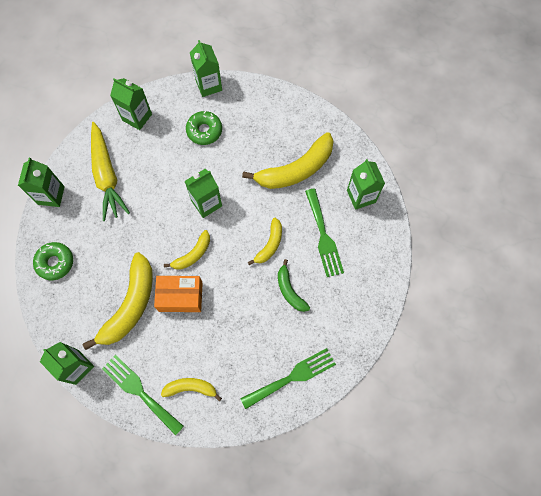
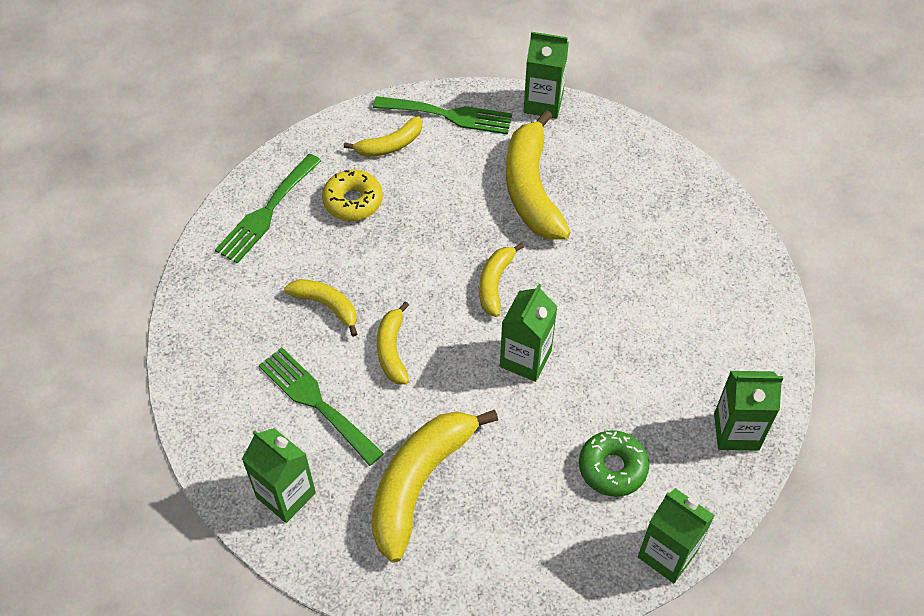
camera: 150 degrees right, 15 degrees down
(51, 195) = (753, 258): green carton -> none
(55, 262) = (669, 187): green donut -> none
(107, 176) = (702, 322): yellow carrot -> none
(180, 296) = (473, 228): orange box -> none
(237, 356) = (353, 201): none -> yellow donut
(290, 290) = (326, 306): green banana -> yellow banana

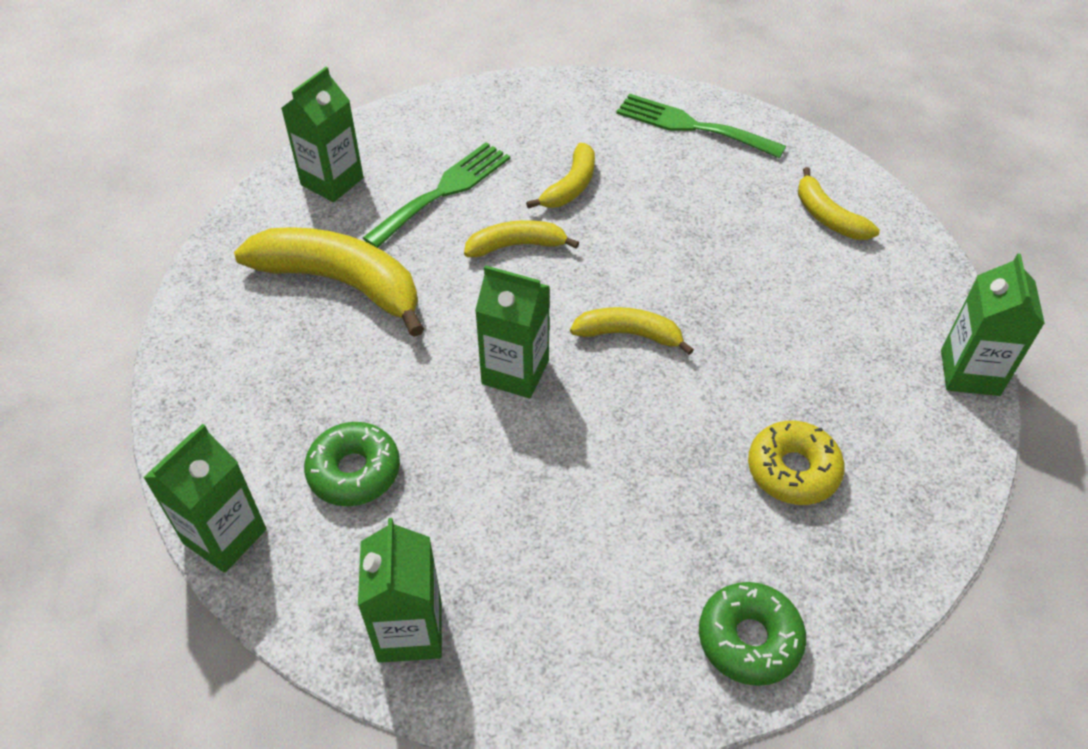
camera: 85 degrees right, 5 degrees down
(353, 201) = (727, 193): yellow donut -> yellow donut (793, 470)
(449, 115) = (902, 270): green fork -> none
(531, 189) = (800, 366): yellow banana -> none
(733, 252) = (749, 639): none -> green donut

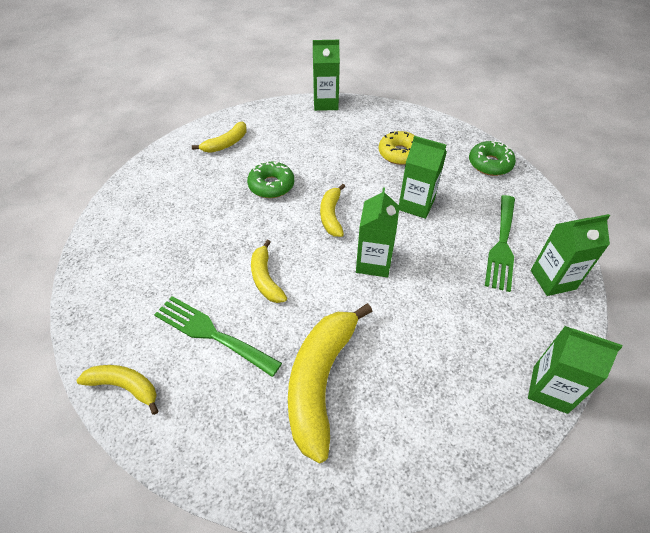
camera: 100 degrees left, 0 degrees up
(332, 181) = (201, 423): green carton -> green carton (416, 205)
(354, 471) = (474, 329): green donut -> green donut (271, 185)
(570, 186) = (203, 257): yellow banana -> yellow banana (125, 386)
(691, 126) = (141, 201): green fork -> green fork (502, 245)

